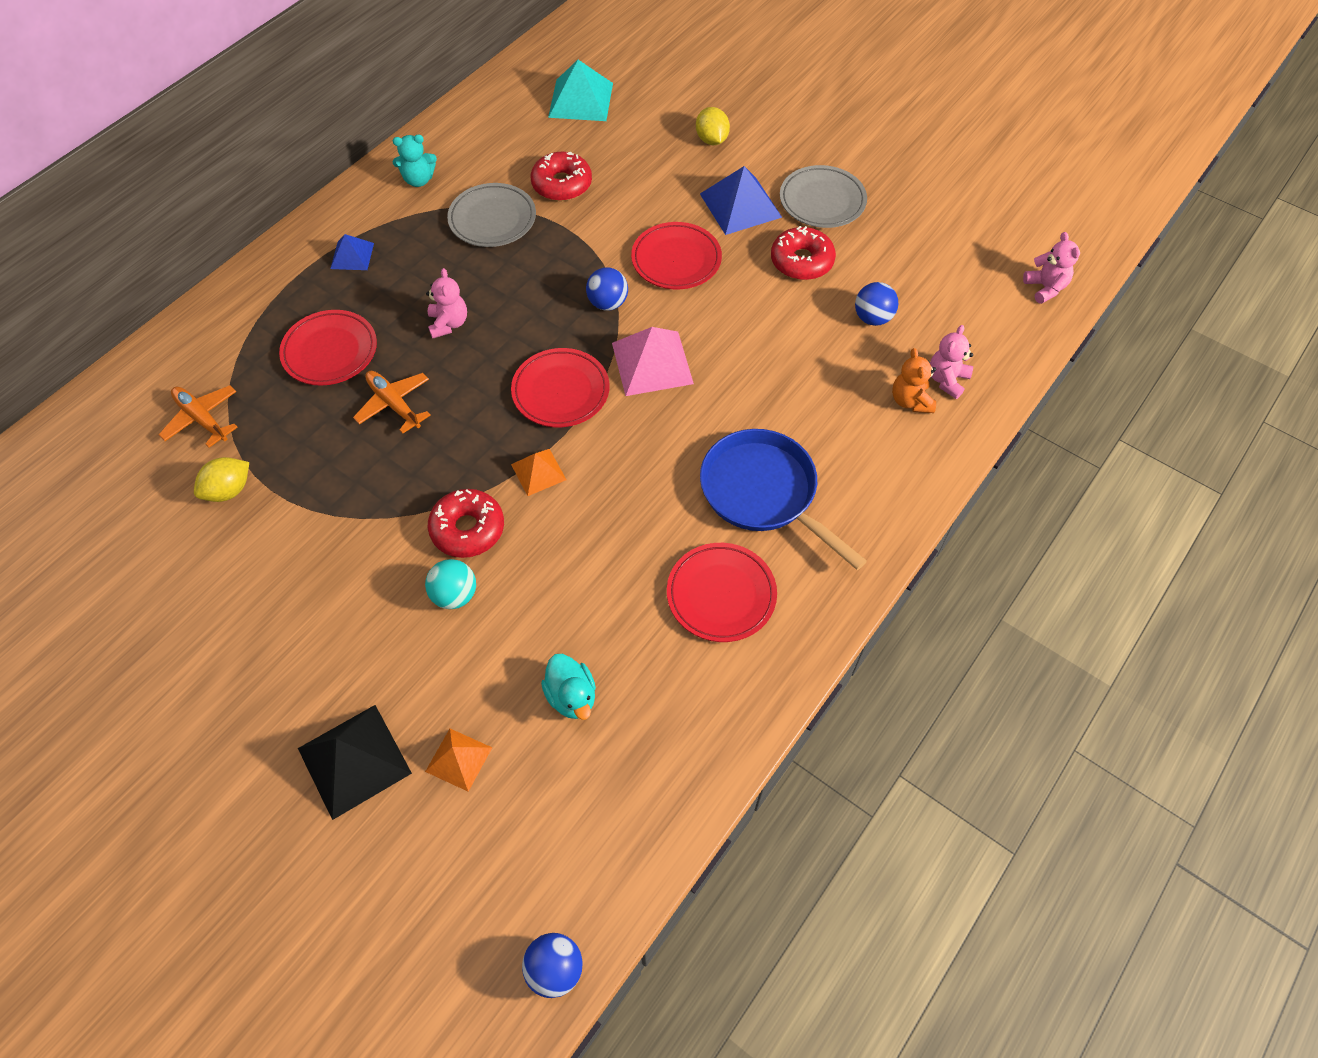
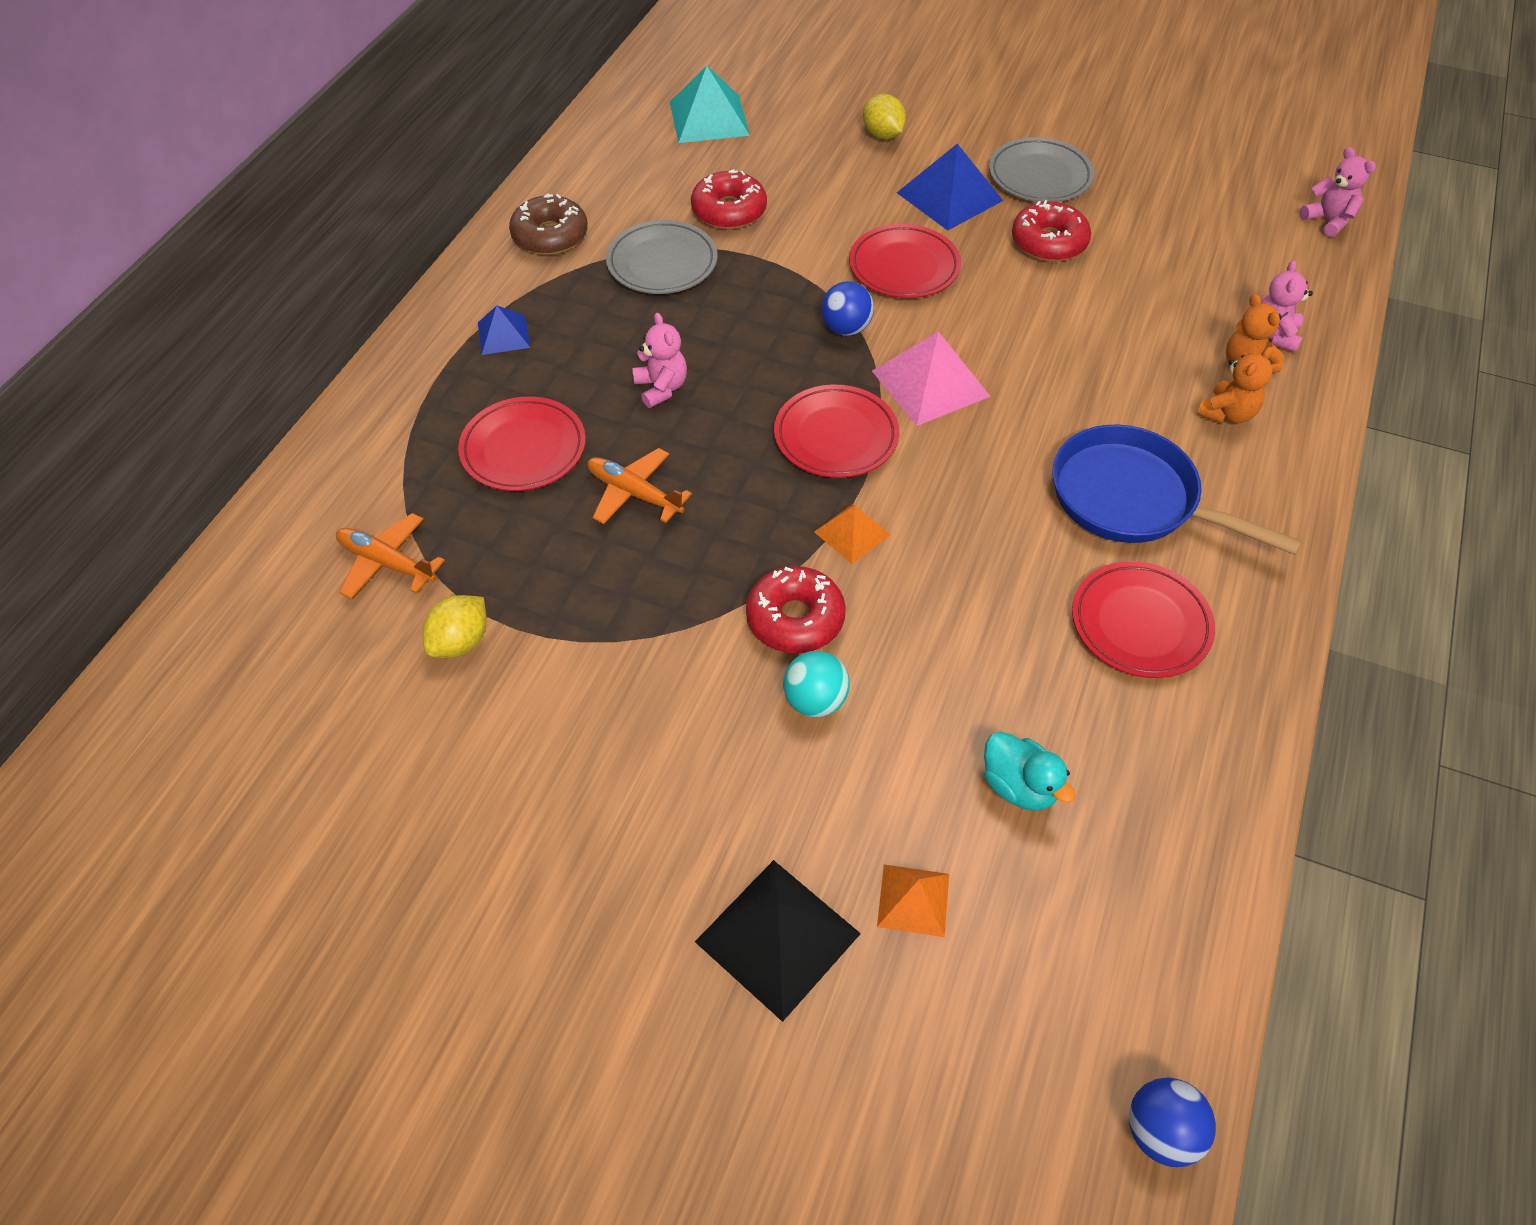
camera: 15 degrees left, 5 degrees down
(418, 180) = (550, 236): turquoise teddy bear -> brown donut
(872, 318) = (1158, 286): blue ball -> none
(874, 439) = (1227, 414): none -> orange teddy bear

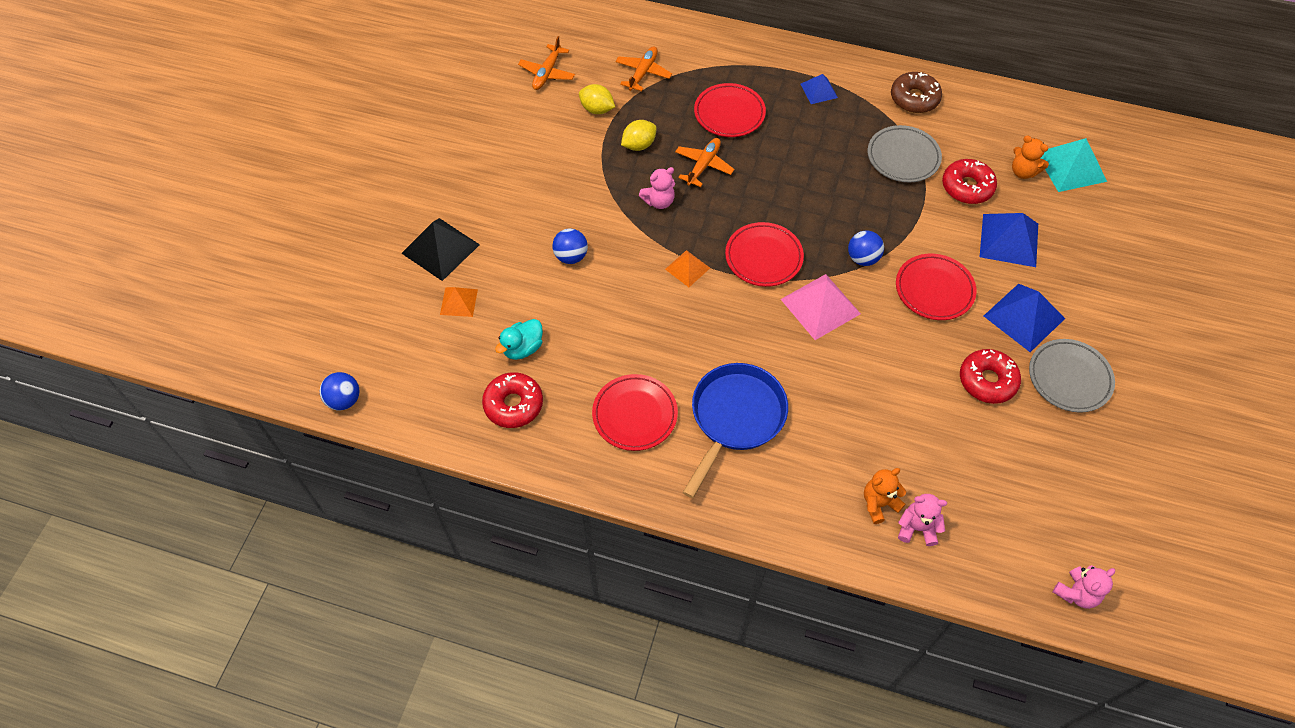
camera: 85 degrees right, 5 degrees up
(334, 724) = (547, 73): none -> orange plane
(661, 388) = (789, 169): pink teddy bear -> pink teddy bear (659, 201)
(795, 619) = (623, 245): red donut -> red donut (513, 404)
(815, 701) = (571, 256): turquoise ball -> blue ball
(825, 189) = (1009, 240): none -> blue pyramid
(882, 135) = (1088, 273): yellow lemon -> yellow lemon (639, 145)
(1227, 414) = (825, 484): orange teddy bear -> orange teddy bear (1023, 172)

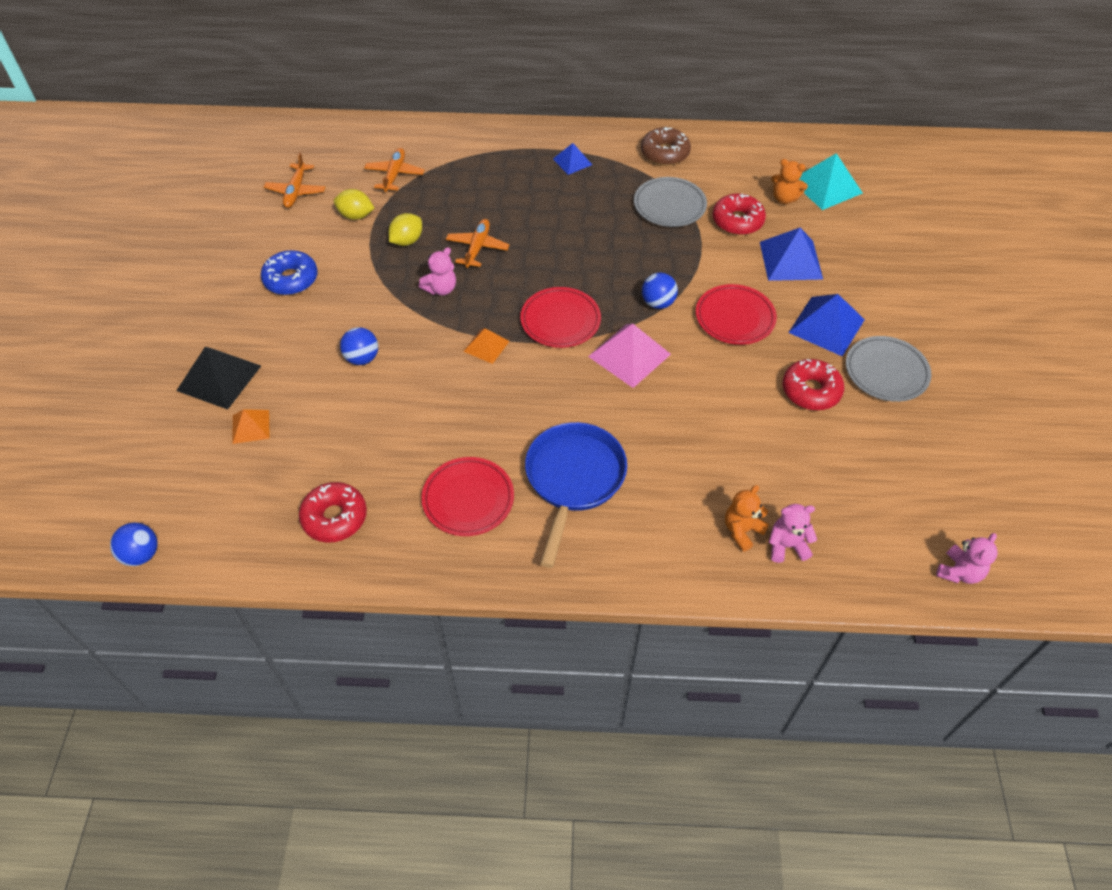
camera: 15 degrees left, 5 degrees down
(522, 348) = (331, 458): turquoise duck -> none
(524, 163) = (291, 279): none -> blue donut
(729, 113) = (490, 196): red plate -> none

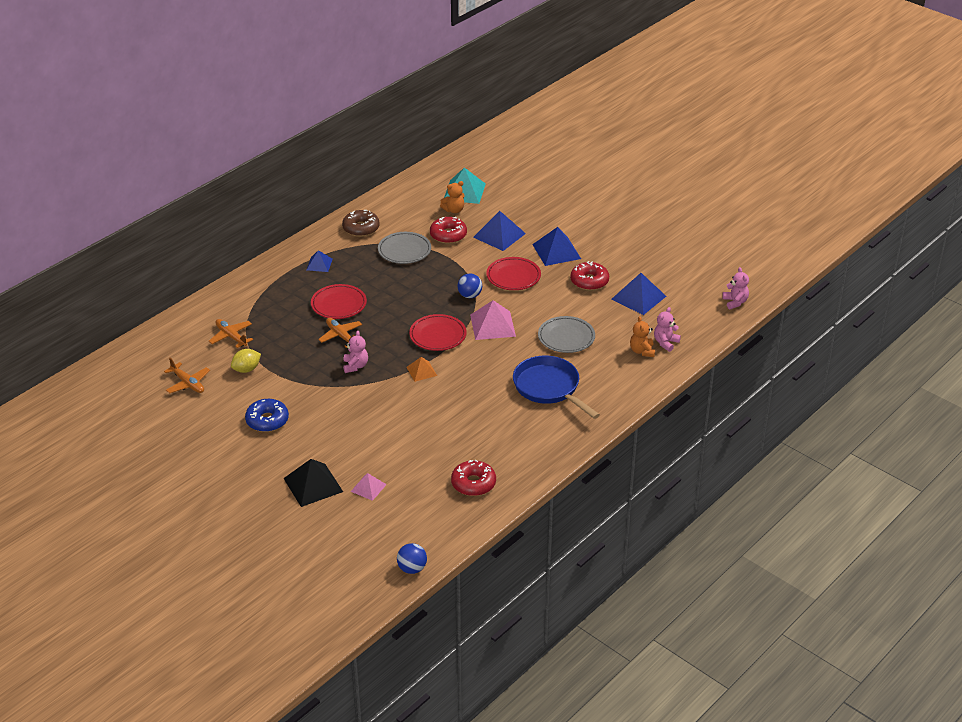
camera: 50 degrees left, 15 degrees down
(250, 426) = (368, 488): orange pyramid -> pink pyramid
(362, 358) = (370, 421): blue ball -> none
(407, 241) = (297, 360): yellow lemon -> none
(468, 499) = (518, 430): red plate -> red plate (339, 304)
(840, 459) = (638, 297): none -> blue pyramid
(886, 372) = (607, 252): grey plate -> grey plate (566, 337)

